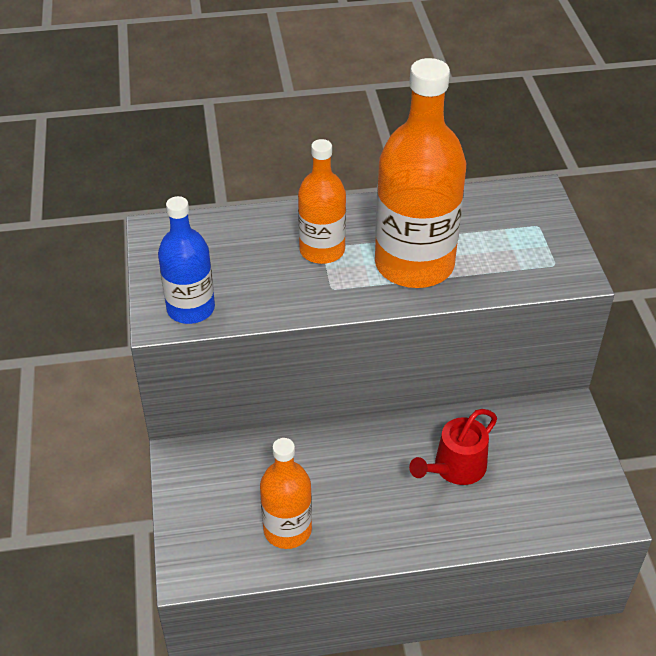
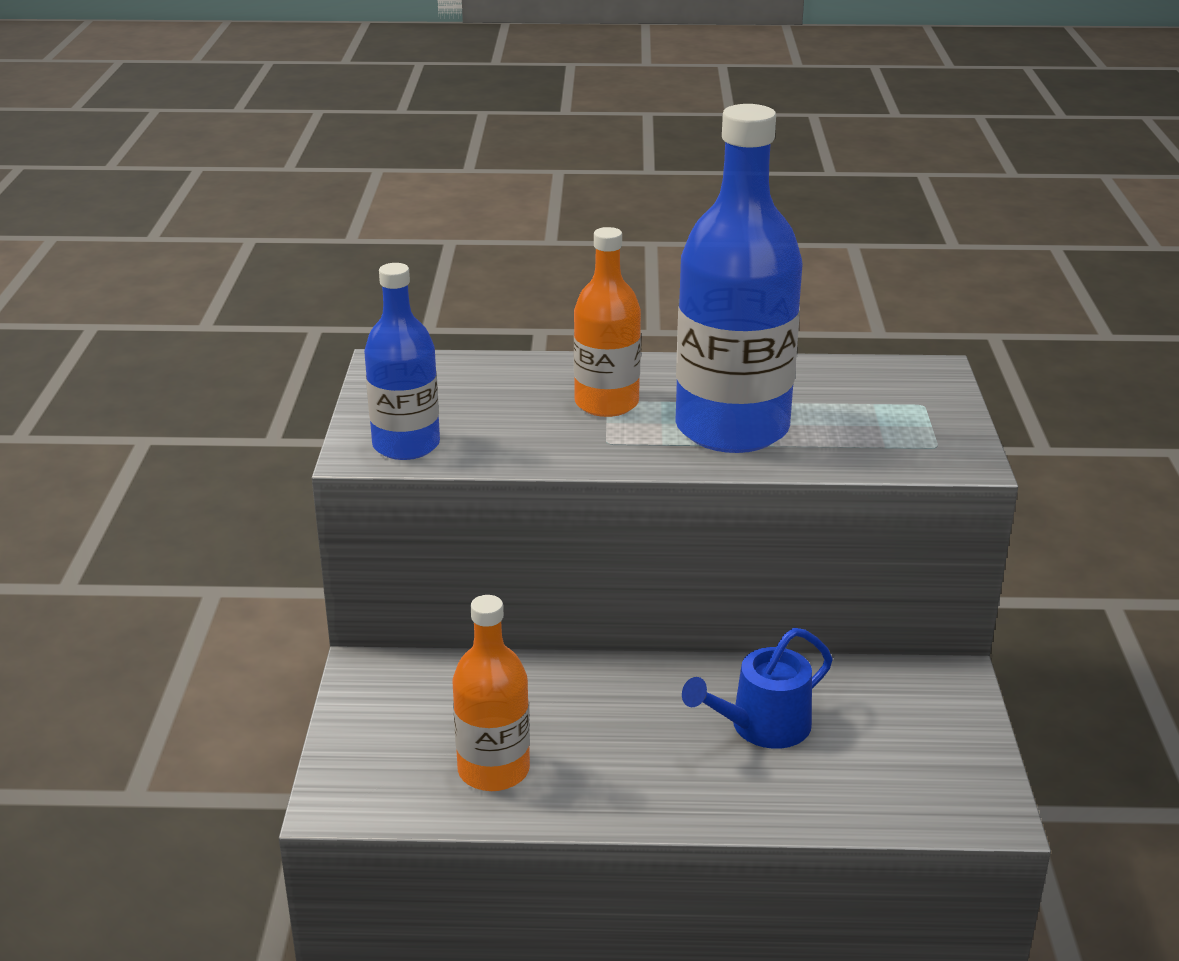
camera: 10 degrees right, 15 degrees down
(414, 264) = (732, 428): orange bottle -> blue bottle
(455, 468) = (762, 726): red watering can -> blue watering can

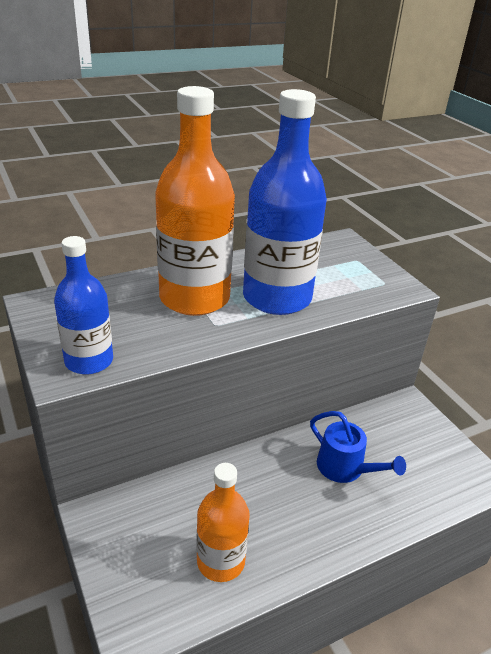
camera: 30 degrees left, 5 degrees up
(606, 403) = (194, 298): orange bottle -> orange bottle, size x1.72
(762, 726) = (345, 468): blue watering can -> blue watering can turned 75 degrees counterclockwise

